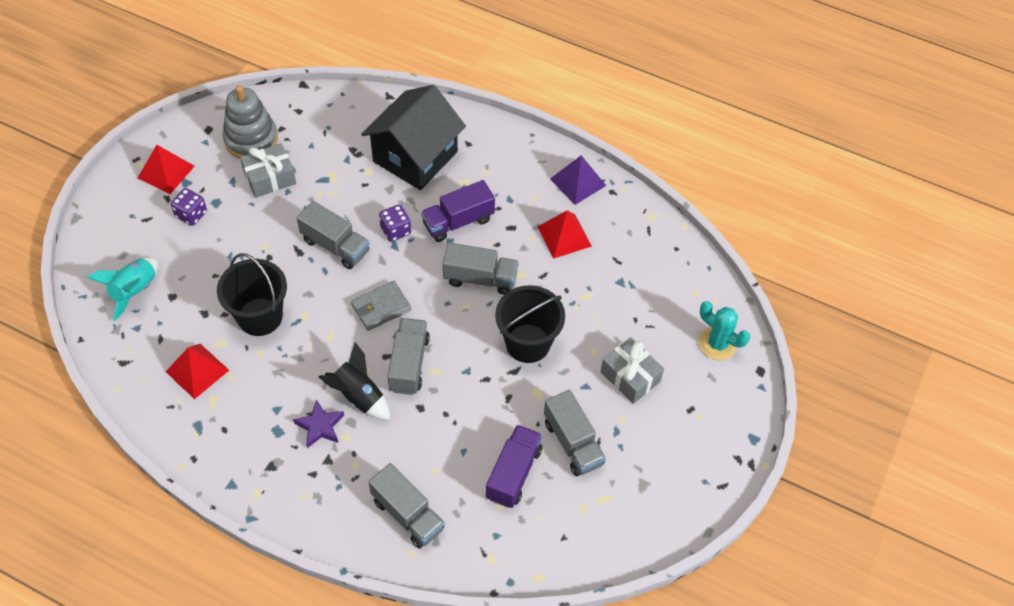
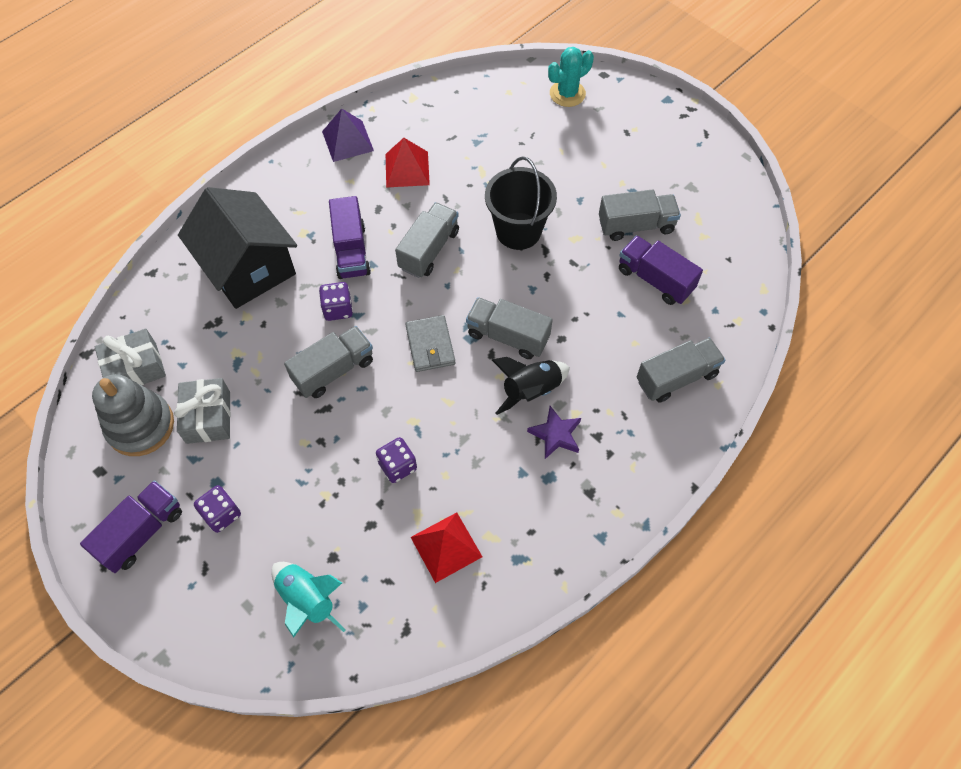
camera: 70 degrees left, 5 degrees up
(166, 172) = (141, 532): red pyramid -> purple truck
(260, 317) = (397, 466): black bucket -> purple dice
(630, 377) = (580, 164): grey gift -> grey gift (135, 368)

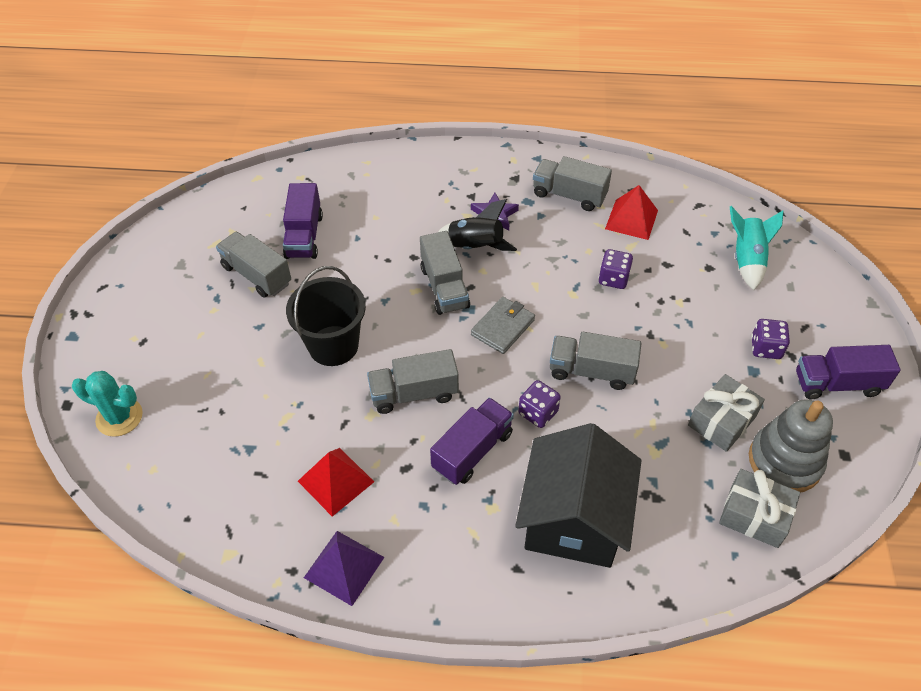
camera: 130 degrees left, 10 degrees down
(676, 377) = (383, 183): grey truck -> grey truck (569, 195)

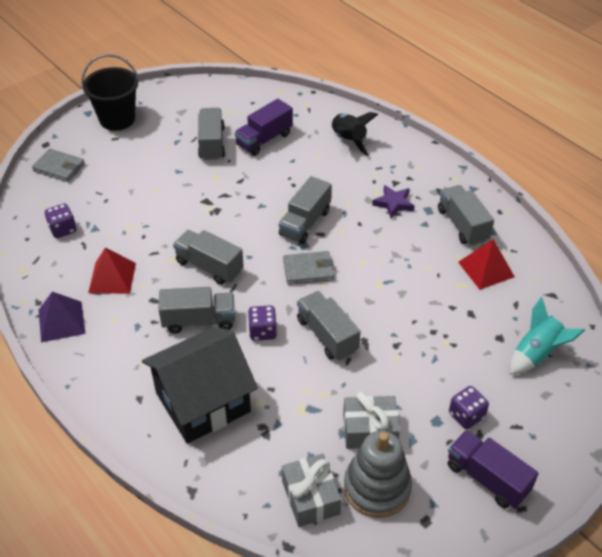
camera: 45 degrees right, 5 degrees down
(119, 417) = (59, 167): turquoise cactus -> grey wallet
(333, 346) = (201, 209): black bucket -> black bucket (117, 119)
(472, 451) = (199, 321): purple truck -> grey truck
(475, 247) = (355, 213): black rocket -> black rocket (348, 140)
(613, 279) = (419, 295): purple dice -> purple dice (63, 229)

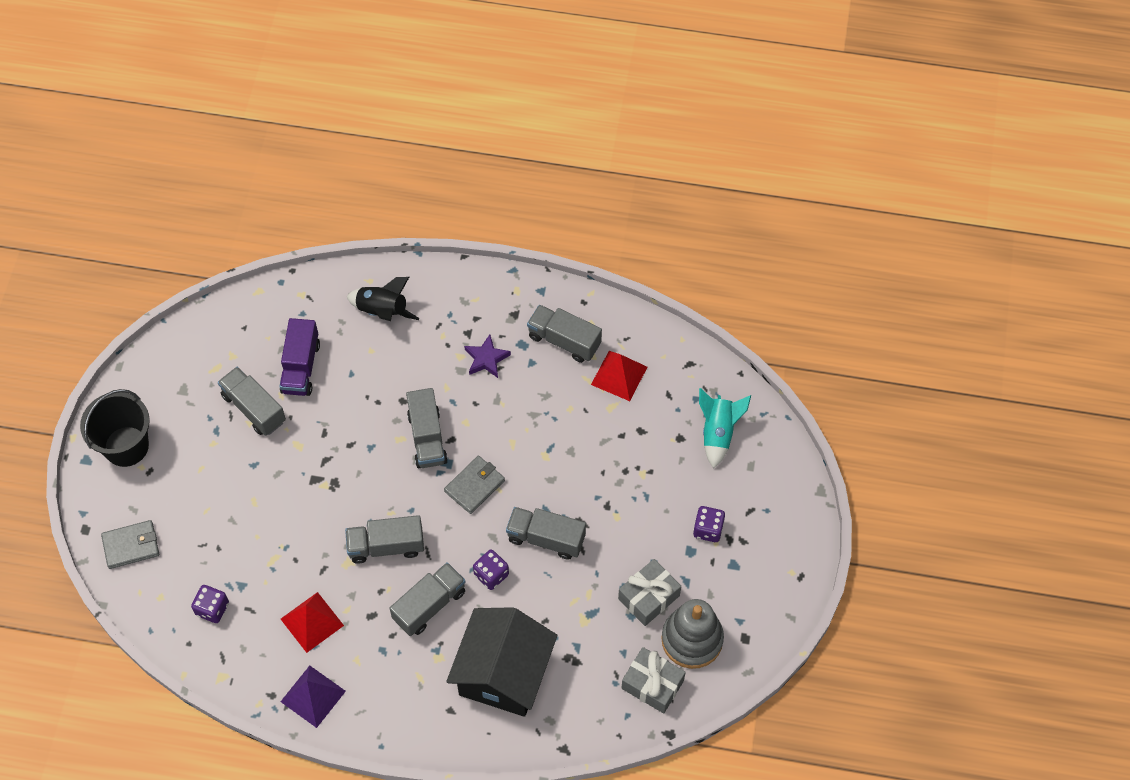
camera: 40 degrees left, 15 degrees up
(487, 478) = (761, 571): purple truck -> none

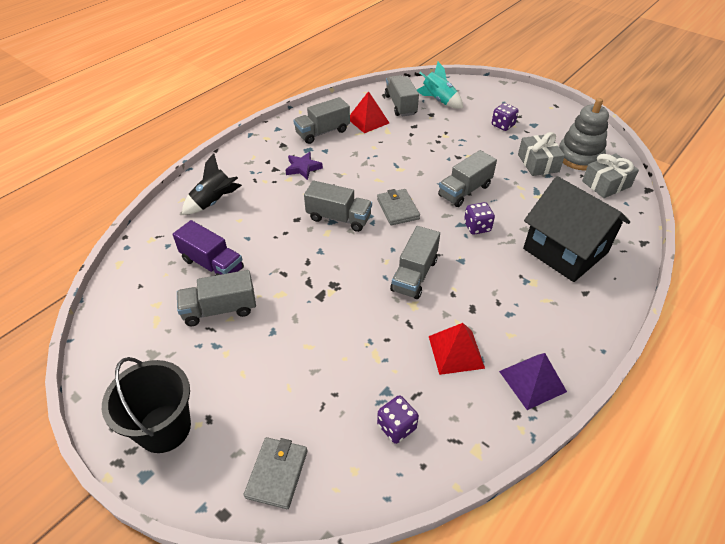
camera: 60 degrees left, 15 degrees down
(429, 605) = (483, 270): grey truck -> grey truck (400, 105)

